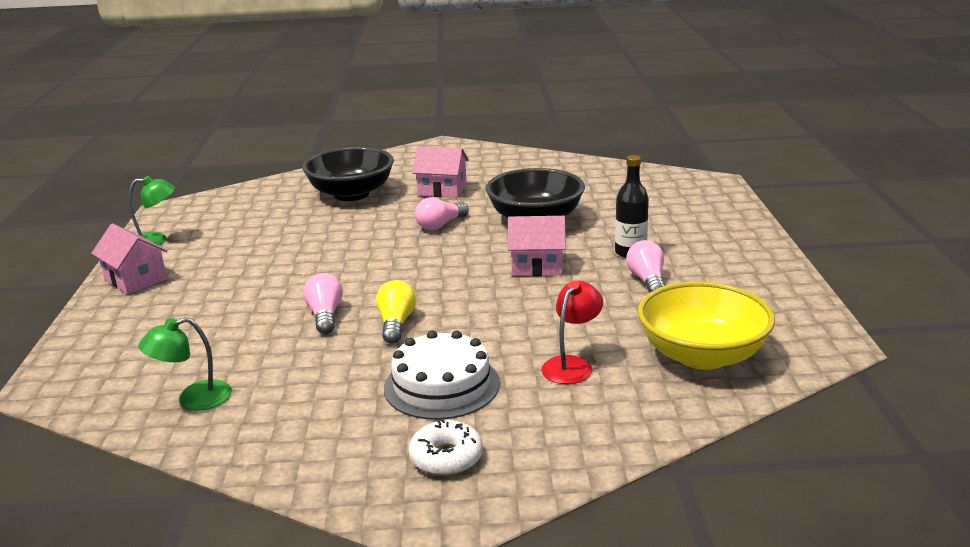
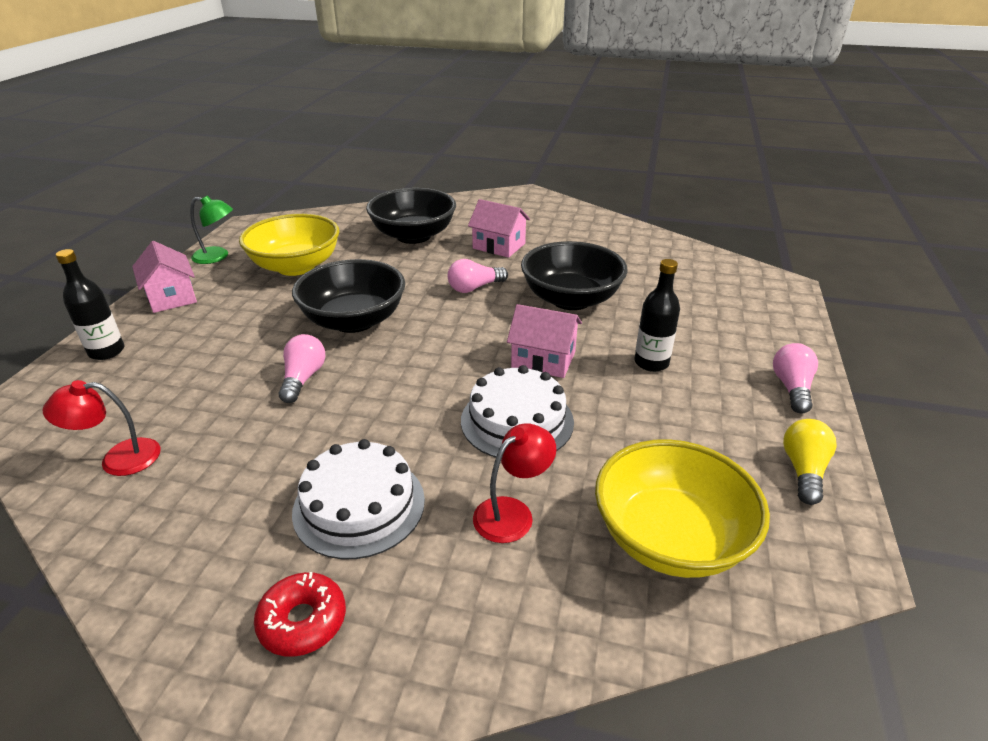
camera: 15 degrees right, 10 degrees up
(105, 330) = (106, 351): none -> black bottle
(193, 399) = (118, 459): green lamp -> red lamp
(248, 236) = (296, 266): none -> yellow bowl
(341, 267) = (354, 321): none -> black bowl
(396, 324) = (362, 406): yellow light bulb -> yellow light bulb (803, 470)
(446, 457) = (303, 621): white donut -> red donut
(539, 309) = (517, 421): none -> white cake
(647, 281) = (653, 407): pink light bulb -> pink light bulb (792, 388)

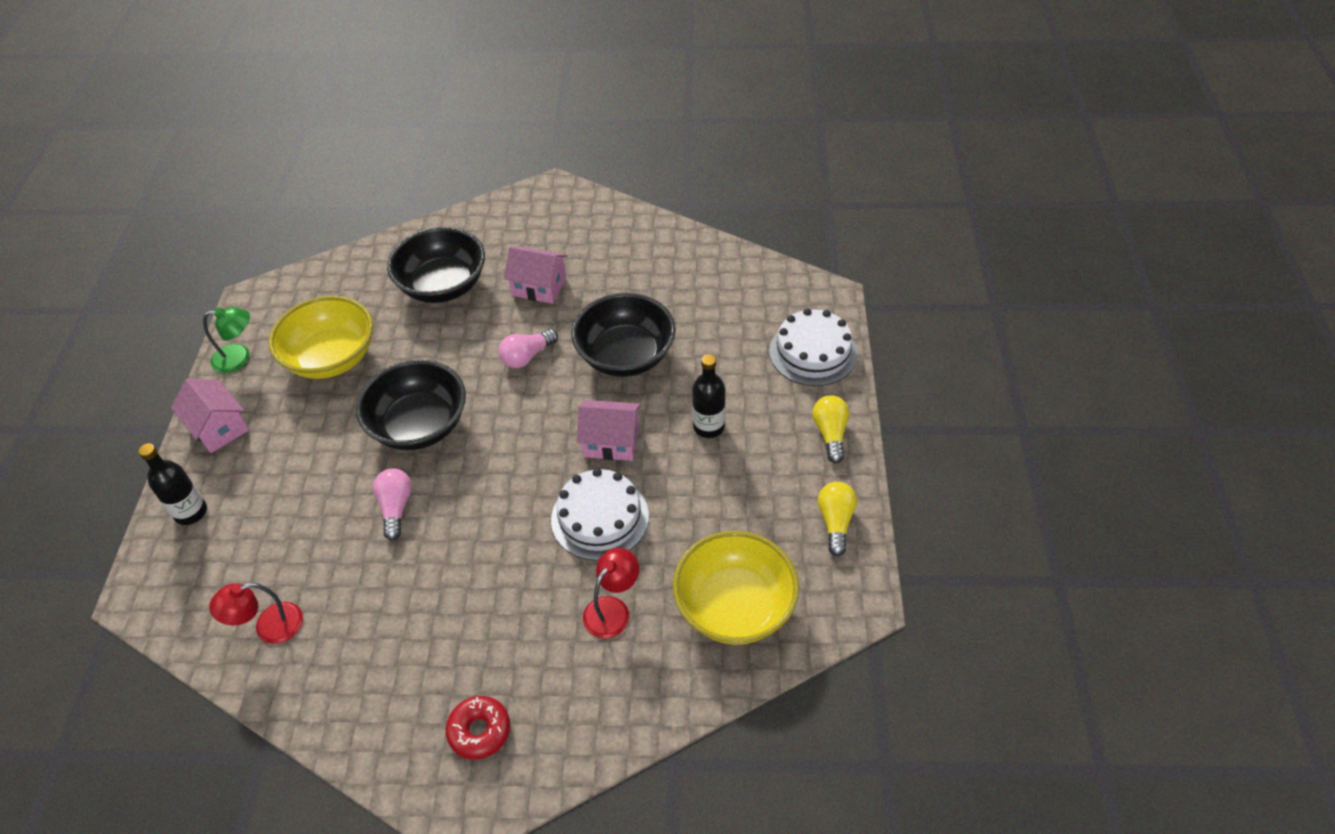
camera: 10 degrees left, 15 degrees up
(359, 505) = (490, 628): white cake -> white cake (813, 352)
(792, 388) = (830, 434): pink light bulb -> yellow light bulb

